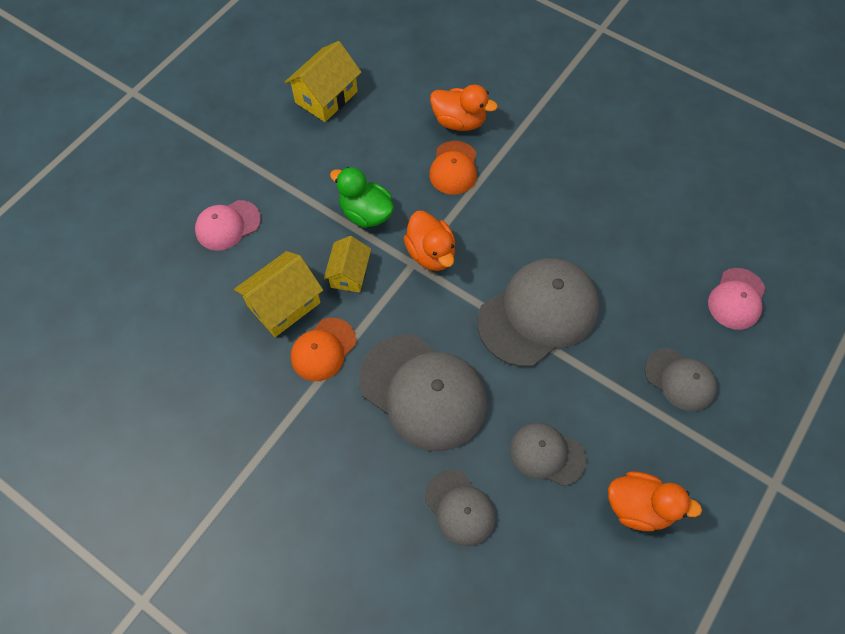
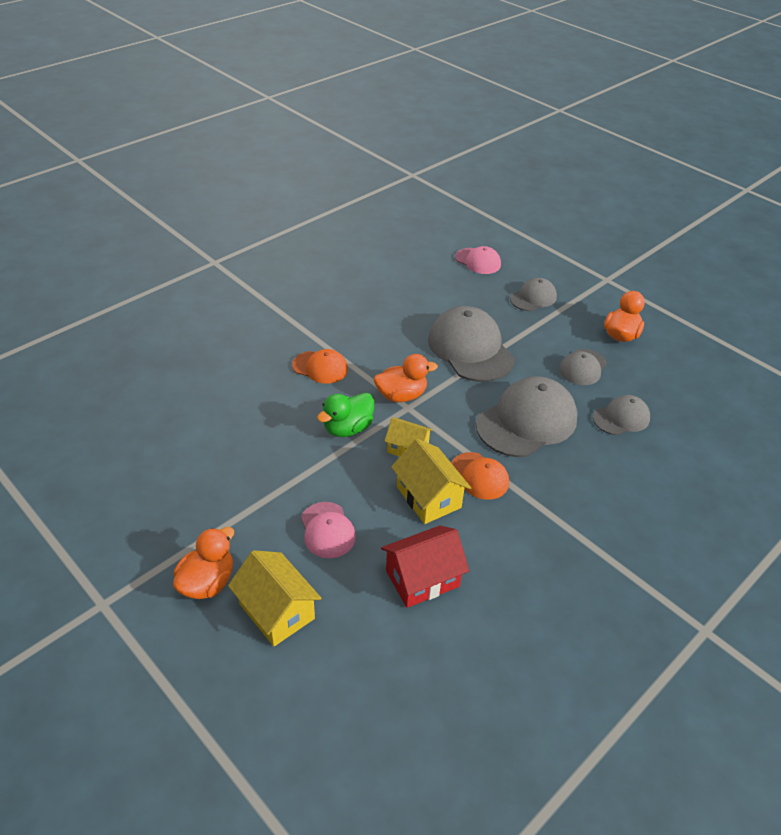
camera: 80 degrees left, 20 degrees down
(180, 315) = (422, 578): none -> red house
(326, 97) = (200, 436): yellow house -> yellow house (277, 611)
(459, 121) = (272, 355): orange duck -> orange duck (207, 582)

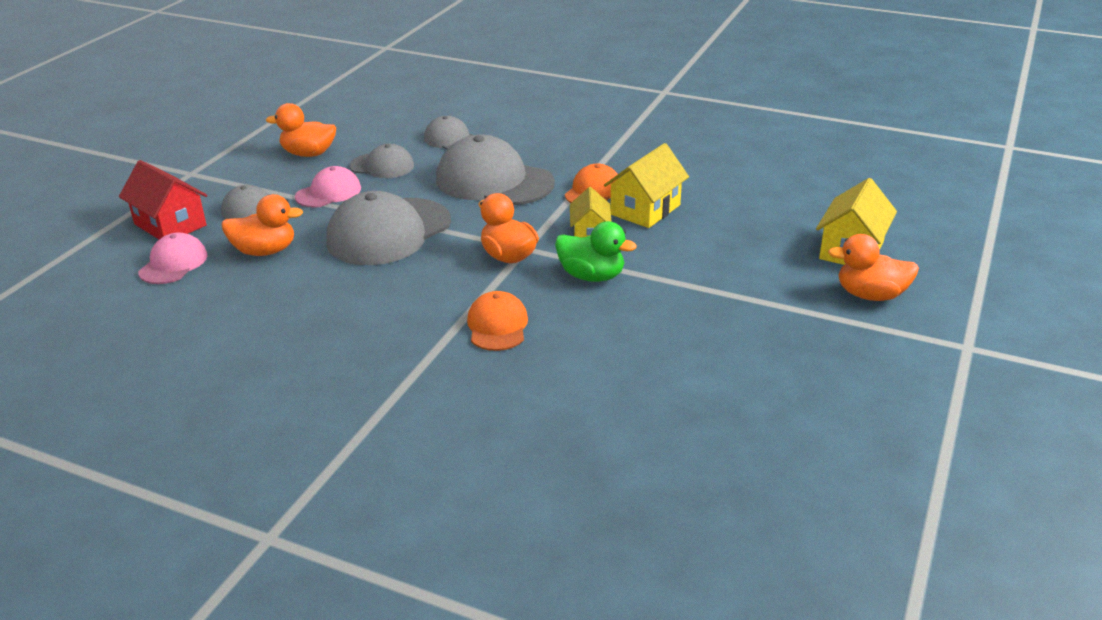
camera: 110 degrees left, 10 degrees down
(327, 530) = (740, 250): pink cap -> pink cap (328, 192)
(422, 578) = (739, 194): red house -> red house (170, 225)
(474, 295) = (265, 251): none -> orange duck

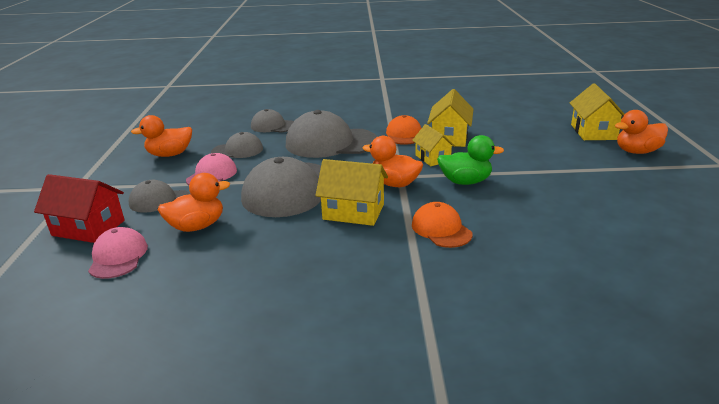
camera: 25 degrees left, 5 degrees down
(428, 279) = (353, 212): none -> yellow house

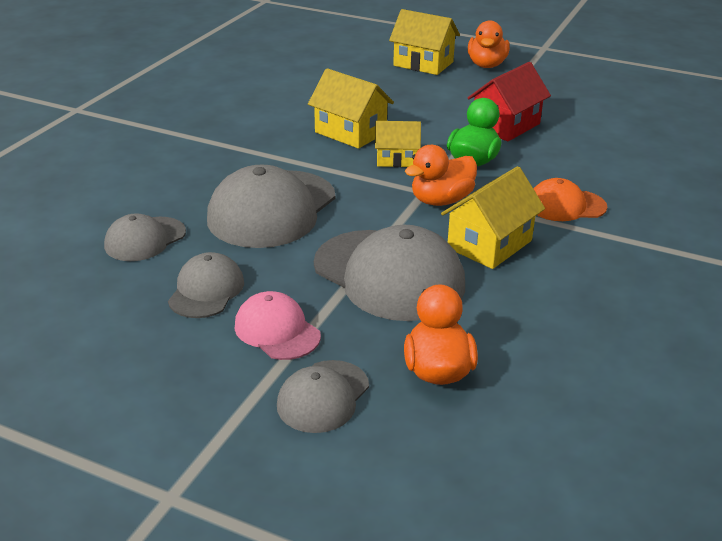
camera: 65 degrees left, 5 degrees up
(88, 228) = (359, 486): red house -> red house (506, 126)
(118, 256) = (477, 458): pink cap -> none
(170, 154) = (141, 362): orange duck -> none
(404, 134) = (308, 155): orange cap -> none

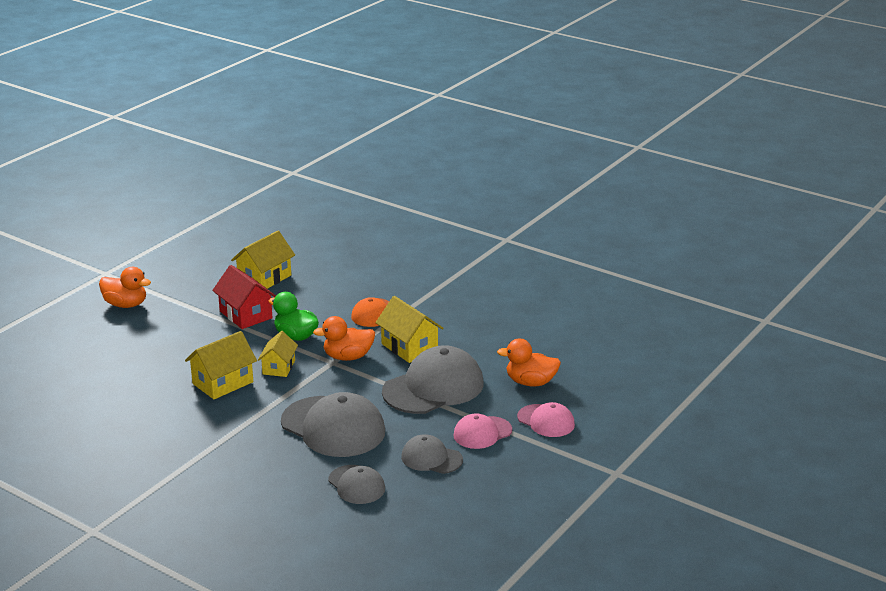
camera: 80 degrees left, 5 degrees down
(323, 396) = (546, 421): grey cap -> pink cap
(423, 64) = (103, 333): yellow house -> yellow house (264, 278)
(441, 200) = (348, 357): orange duck -> orange duck turned 105 degrees clockwise

